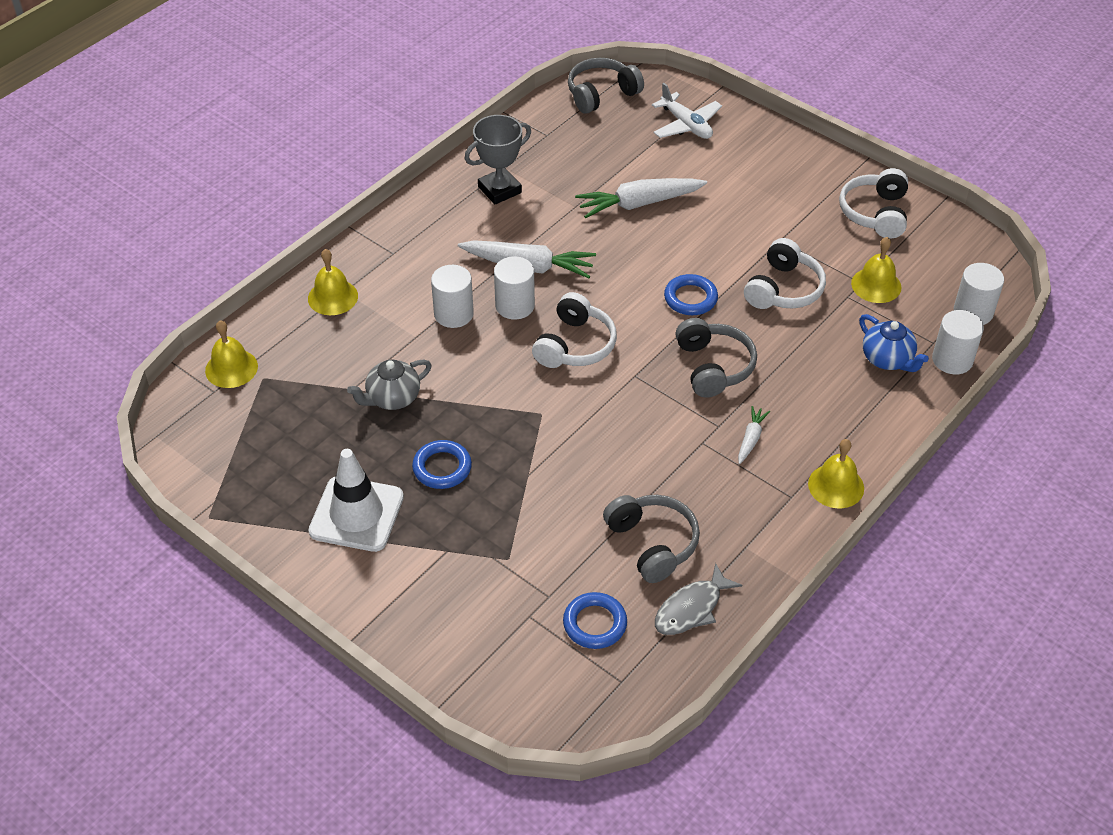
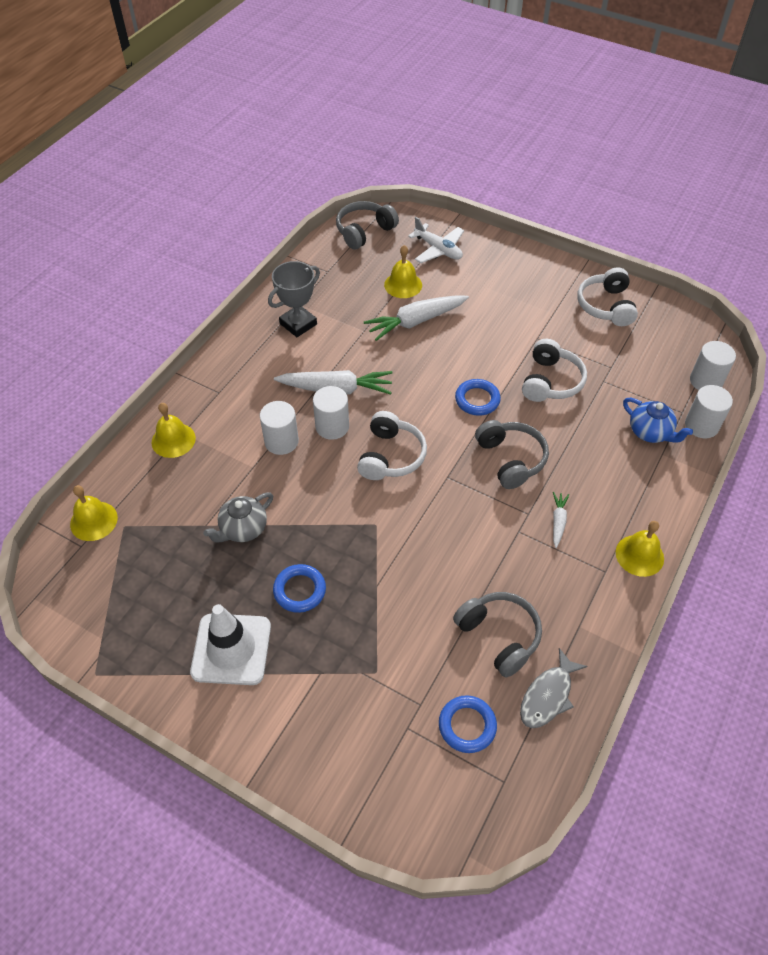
camera: 10 degrees left, 5 degrees up
(876, 285) = (623, 368): yellow bell -> yellow bell (403, 285)

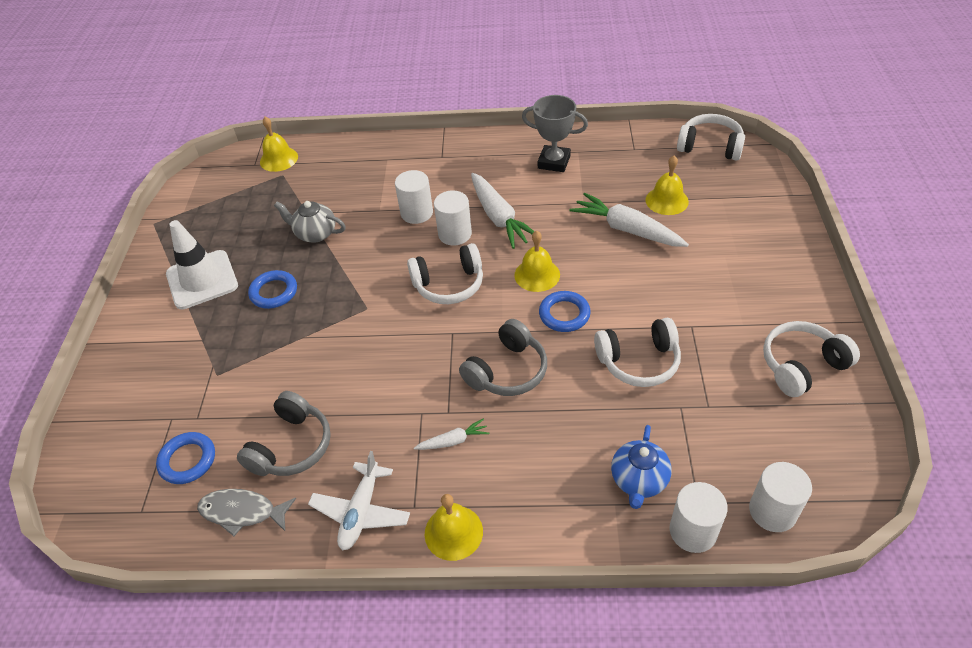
camera: 65 degrees right, 5 degrees down
(173, 440) = (376, 158): yellow bell -> yellow bell (537, 275)
(364, 231) = (710, 147): grey headphones -> white headphones
(438, 249) = (741, 202): white plane -> white plane (361, 512)

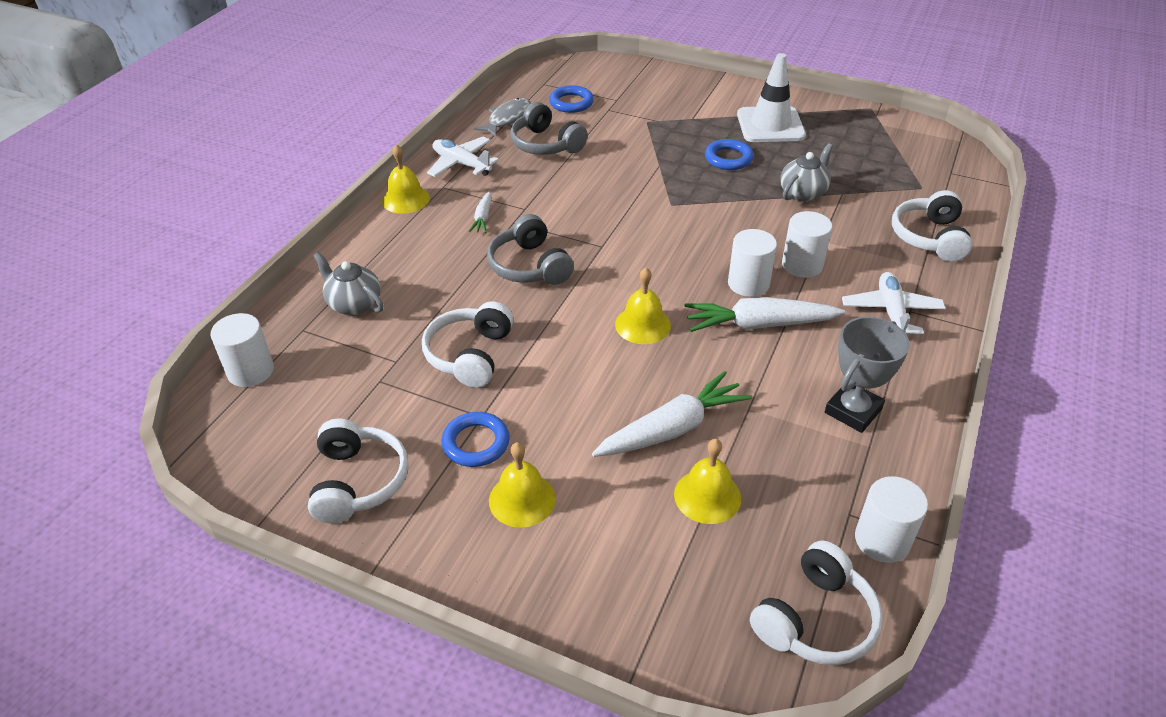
camera: 110 degrees right, 5 degrees down
(279, 159) = (955, 189): yellow bell -> yellow bell (522, 499)
(448, 164) = (891, 312): none -> white plane
(449, 284) = (670, 260): white headphones -> white headphones (929, 237)
(564, 314) = (571, 325): blue ring -> blue ring (476, 443)
(639, 480) = (354, 304): blue teapot -> grey teapot
(693, 531) = (285, 316): white cylinder -> white cylinder (882, 540)

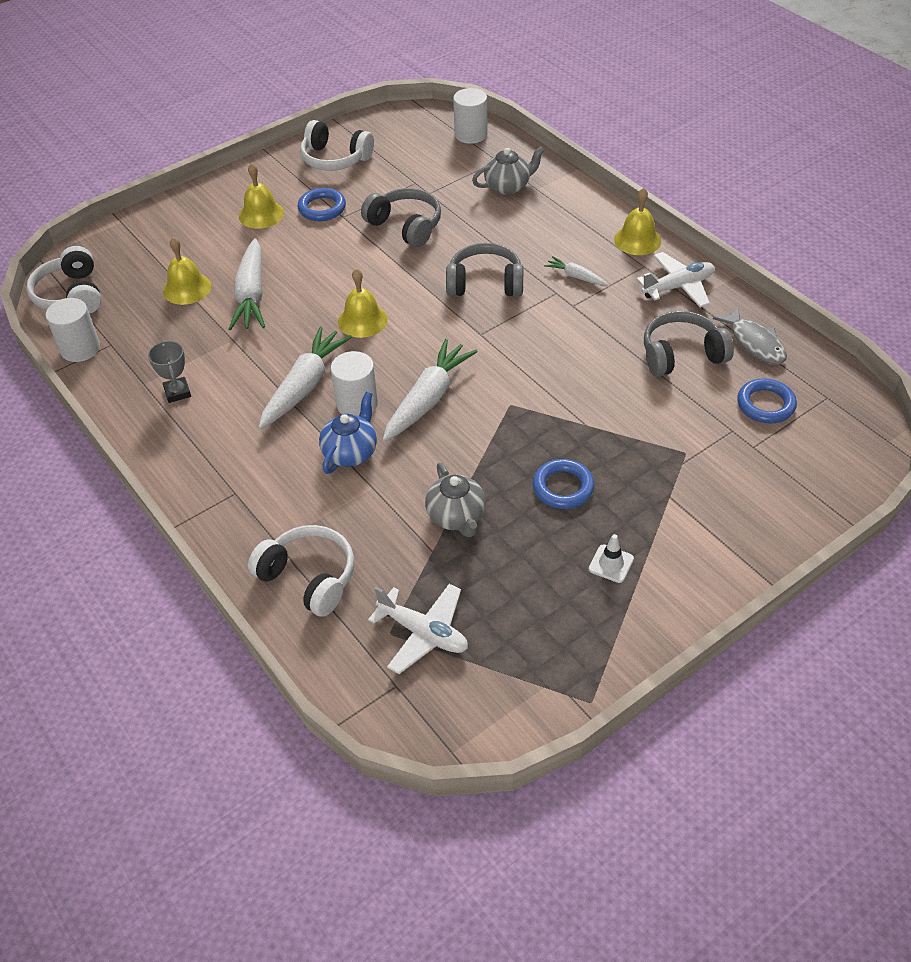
camera: 120 degrees right, 5 degrees up
(470, 355) = (405, 226): white headphones -> grey headphones
(704, 247) = (428, 398): none -> white carrot
(770, 125) = (611, 564): white traffic cone -> white traffic cone, size x0.44
(802, 265) = (350, 452): white cylinder -> blue teapot
(853, 411) = (177, 392): grey trophy -> grey trophy, size x0.64
(891, 312) = (244, 478): white plane -> white plane (423, 633)

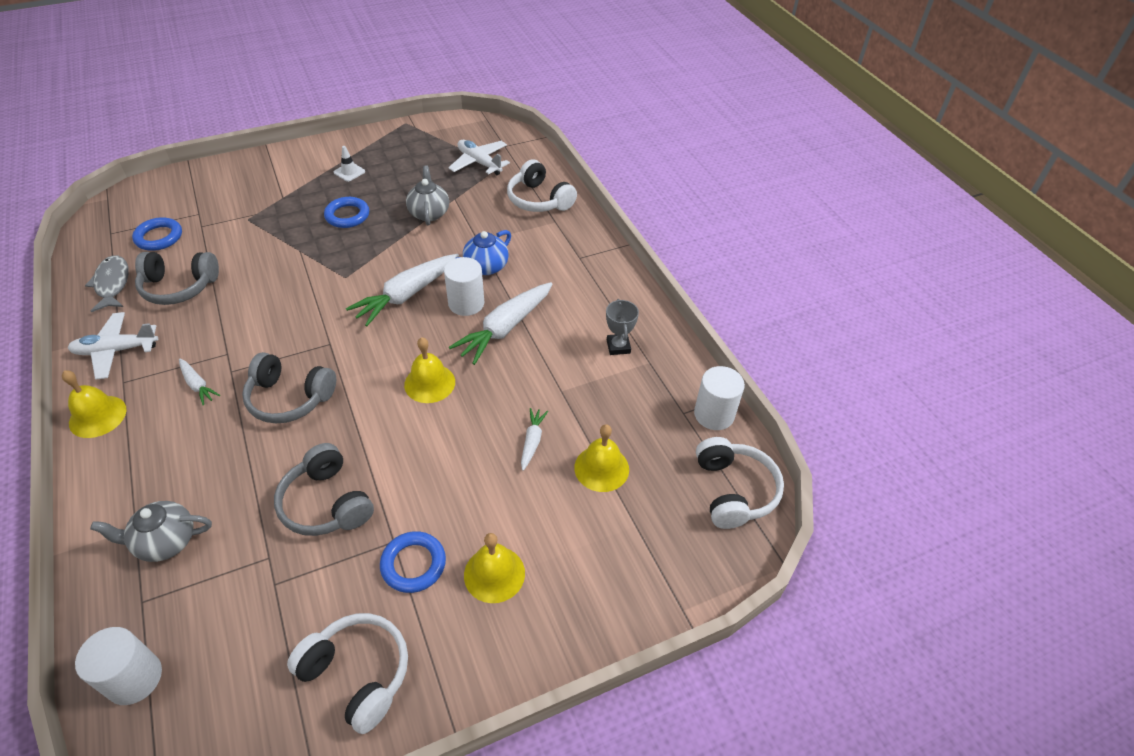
camera: 170 degrees left, 0 degrees up
(251, 295) = (532, 441): white carrot -> white carrot, size x0.50

